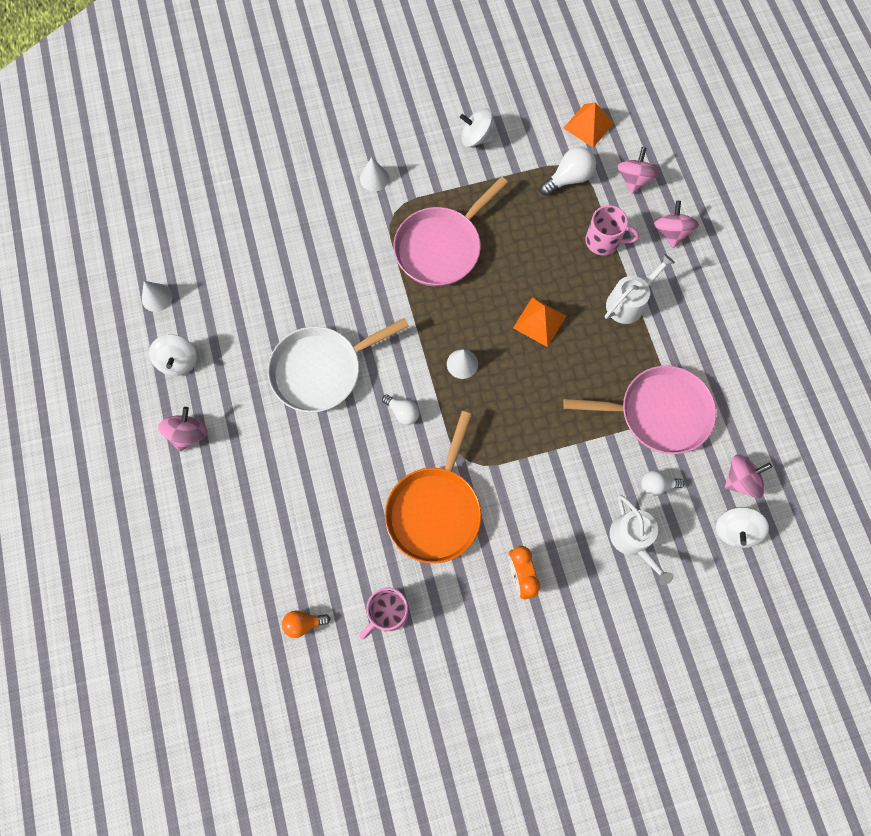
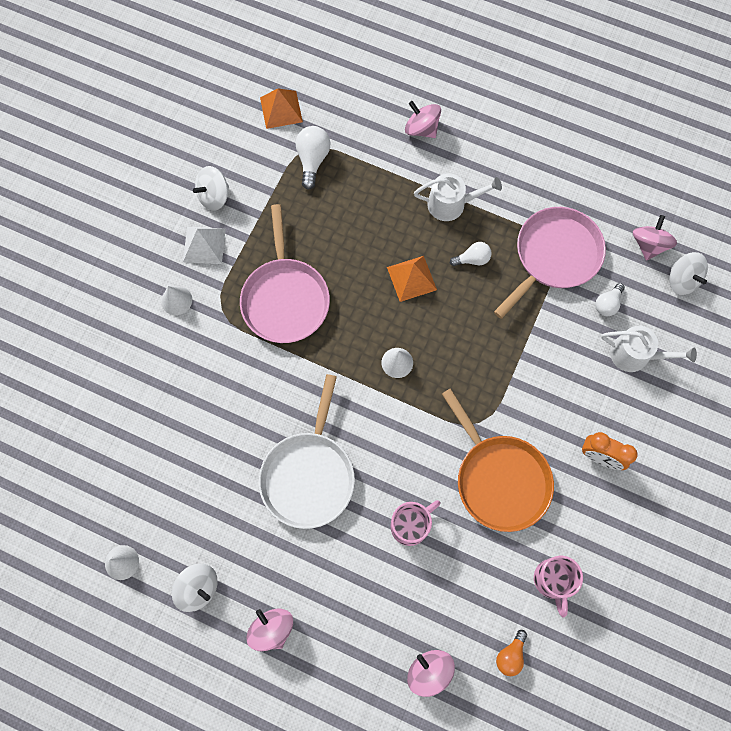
camera: 50 degrees left, 0 degrees up
(403, 412) = (399, 440): white light bulb -> white light bulb (472, 259)
(432, 161) = (204, 245): none -> white pyramid
(603, 241) = (387, 180): pink mug -> pink mug (411, 525)
(628, 302) = (451, 204): white watering can -> white watering can turned 90 degrees clockwise
(634, 180) = (356, 117): pink spinning top -> pink spinning top (429, 671)

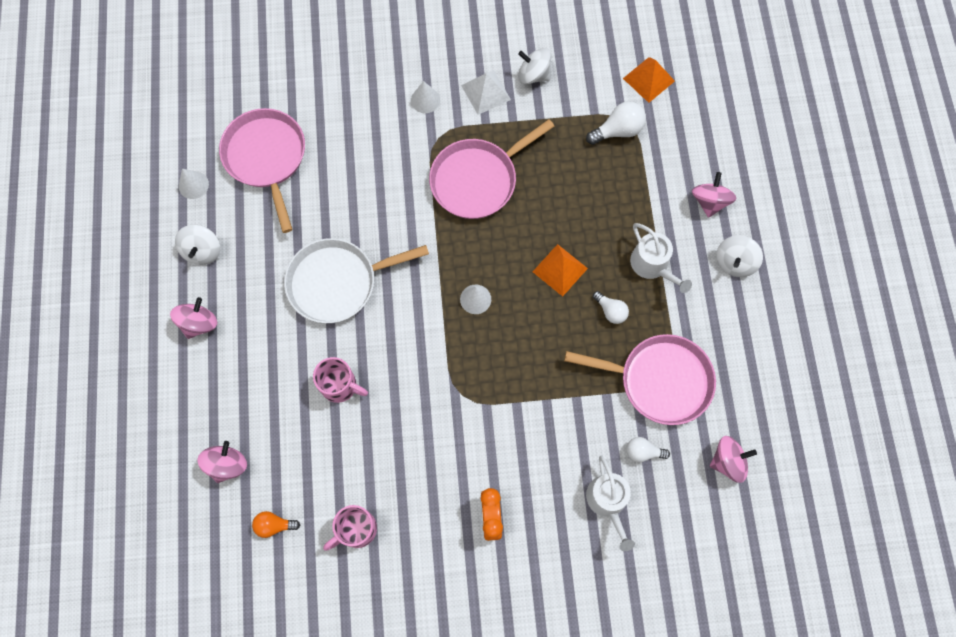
camera: 60 degrees right, 0 degrees up
(139, 476) = (266, 157): none -> pink pan
(499, 479) = (421, 439): orange pan -> none
(682, 280) = (711, 510): white spinning top -> white spinning top (734, 262)

